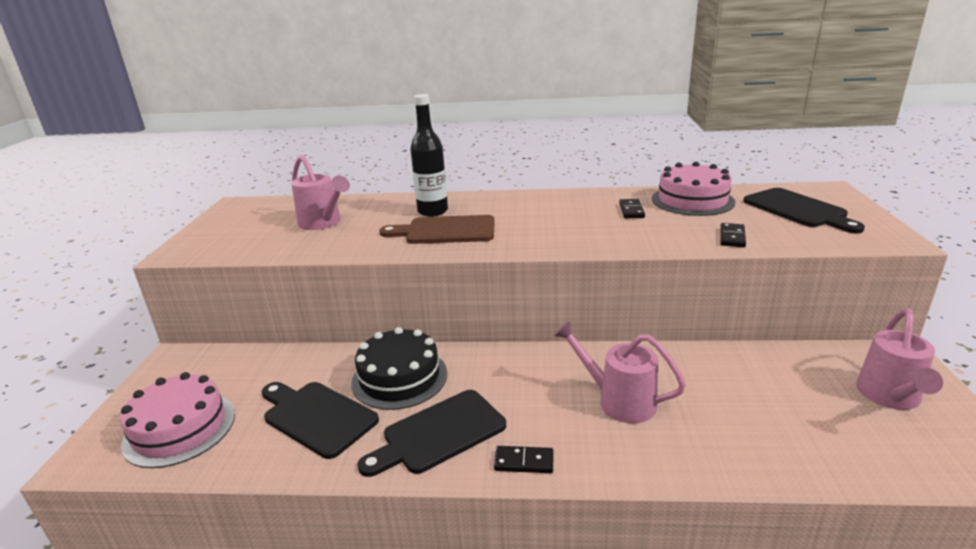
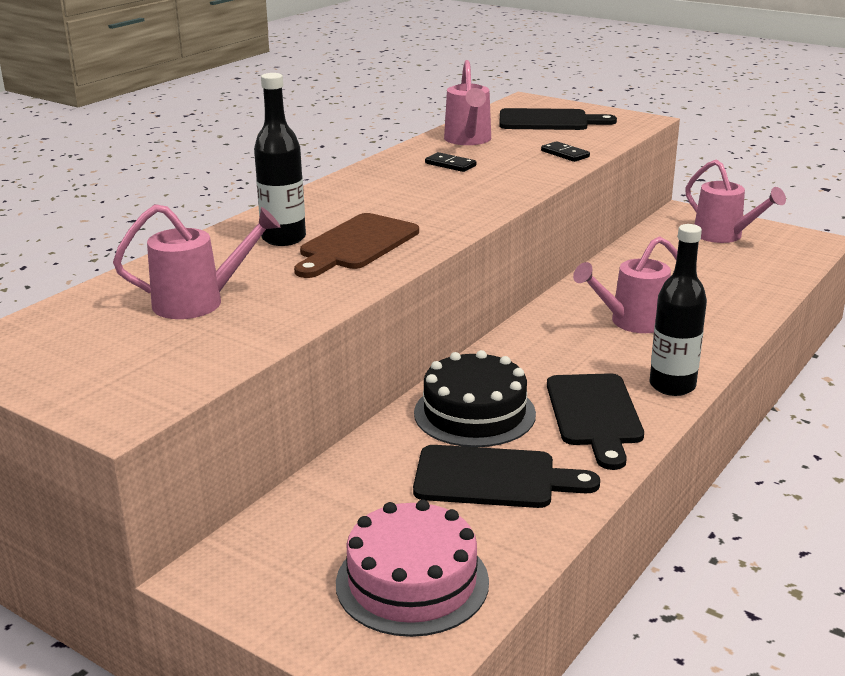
camera: 60 degrees left, 0 degrees up
(316, 417) = (493, 478): black cutting board -> black cutting board turned 150 degrees counterclockwise
(524, 462) = (672, 386): black domino -> black bottle
(692, 200) = (468, 140): pink cake -> pink watering can

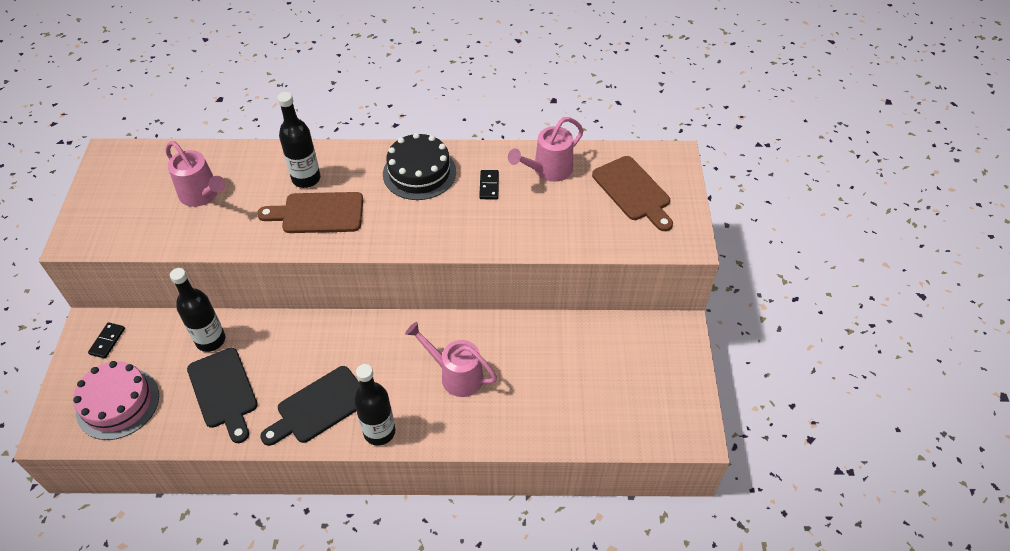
camera: 55 degrees right, 25 degrees up
(385, 466) = (210, 340): none -> black bottle
(474, 413) = (287, 350): black cake -> black cake (419, 172)
(548, 121) = (633, 191): black cutting board -> brown cutting board
(565, 154) = (562, 233): black domino -> black domino (107, 341)
(724, 236) = (653, 372): pink watering can -> none

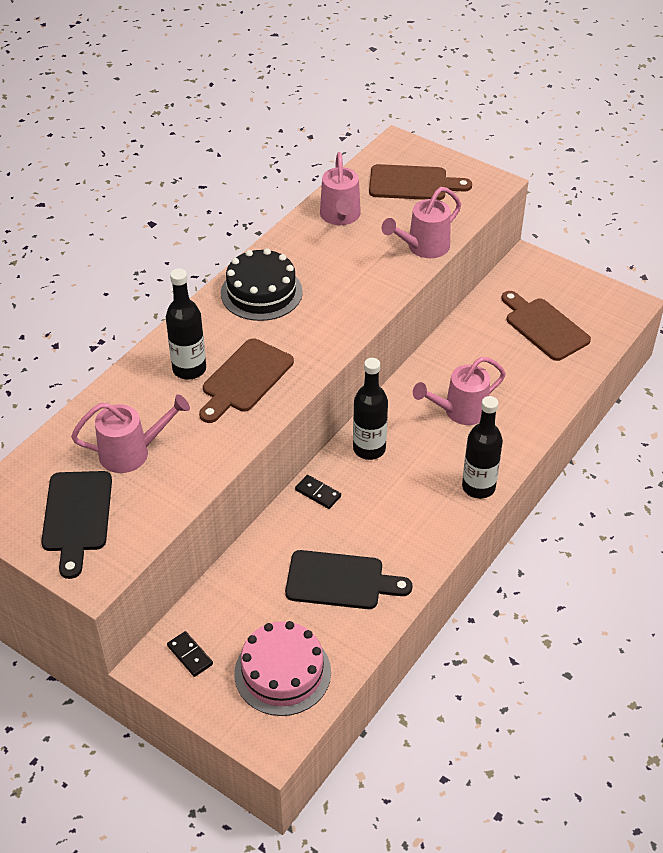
camera: 55 degrees left, 5 degrees down
(210, 340) = (266, 568): black bottle -> black bottle (369, 449)
(319, 407) = (418, 517): black cutting board -> black cutting board (77, 516)
(489, 186) = (323, 258): black domino -> black domino (318, 493)
(558, 238) = (423, 247): none -> pink watering can
(606, 383) = (544, 327): none -> brown cutting board

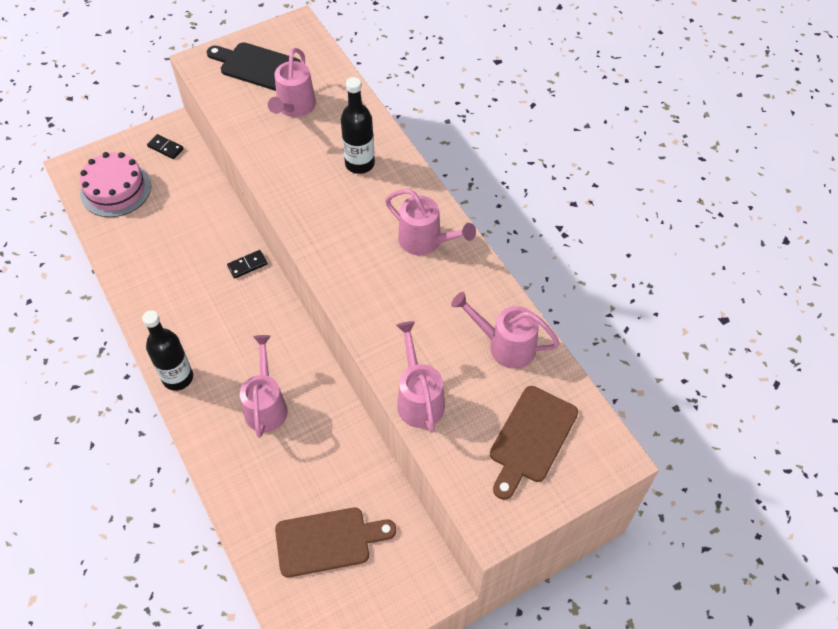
camera: 115 degrees right, 10 degrees up
(190, 655) = (165, 148): black domino -> black domino turned 45 degrees clockwise
(245, 379) = (325, 195): brown cutting board -> none
(261, 292) = (425, 241): black cake -> pink watering can
(340, 580) = (160, 248): black cutting board -> none
(369, 449) = (269, 317): black bottle -> none

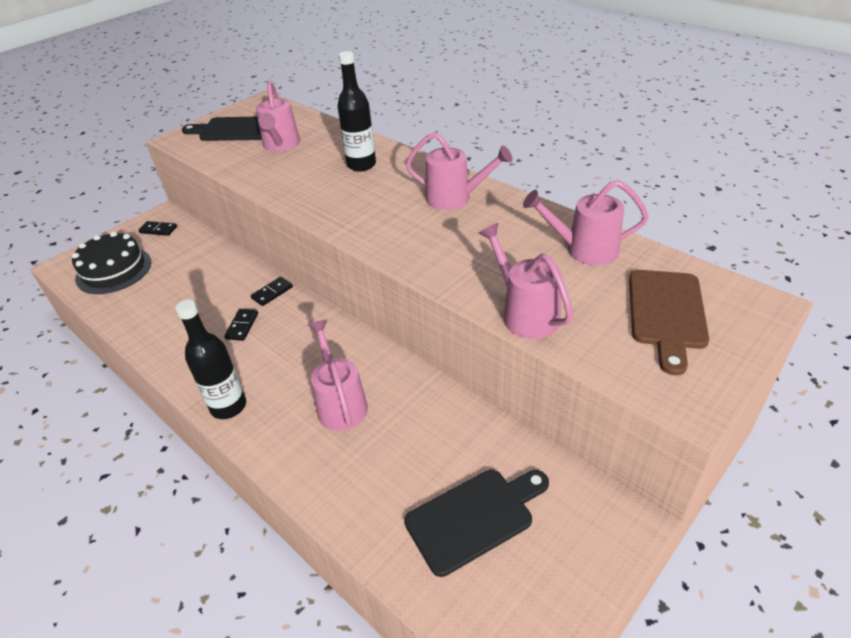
camera: 15 degrees left, 15 degrees down
(115, 189) = (114, 270): pink cake -> black cake
(211, 296) = (242, 326): none -> black domino
(328, 541) = (474, 517): brown cutting board -> black cutting board

